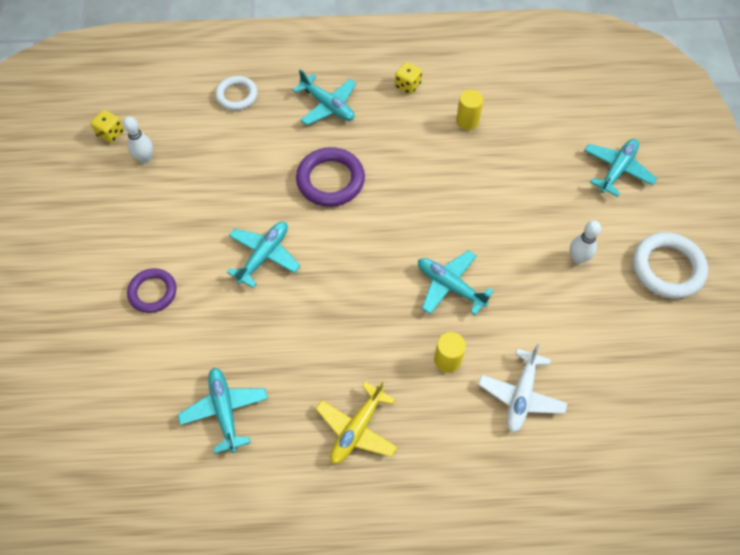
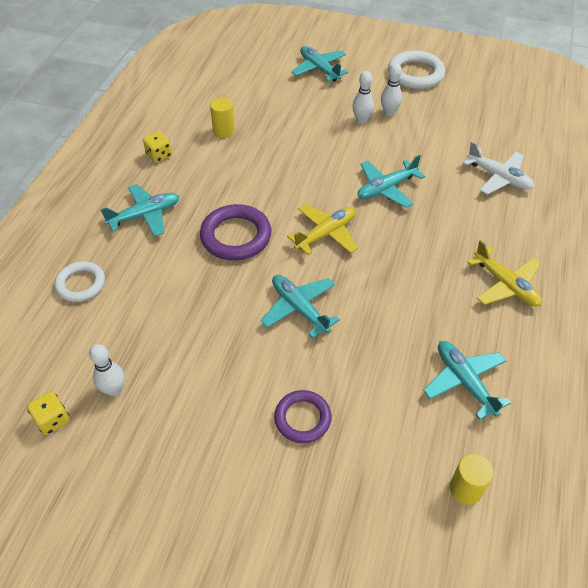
camera: 70 degrees left, 10 degrees down
(225, 411) = (464, 381): turquoise plane -> turquoise plane turned 60 degrees clockwise
(362, 250) = (325, 234): none -> yellow plane
(447, 360) = (455, 210): yellow cylinder -> yellow cylinder (465, 489)
(549, 235) = (361, 120): none -> white bowling pin

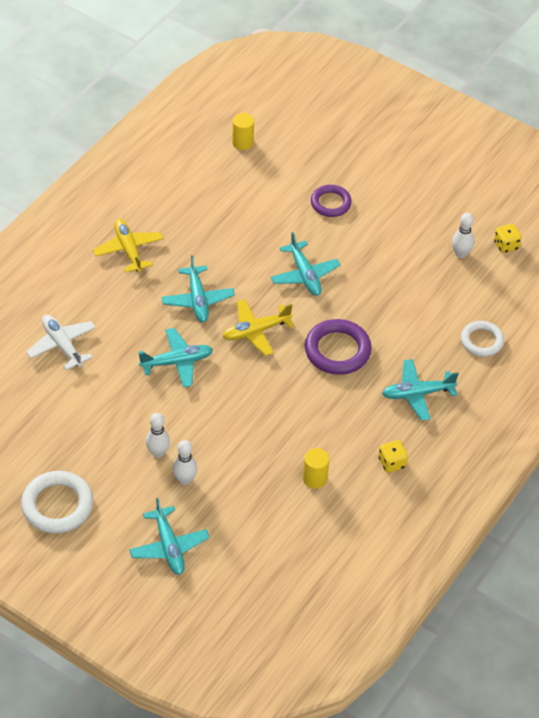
camera: 165 degrees left, 0 degrees up
(389, 112) = (122, 455): white bowling pin -> white bowling pin (185, 479)
(464, 381) = (206, 196): turquoise plane -> turquoise plane (197, 300)

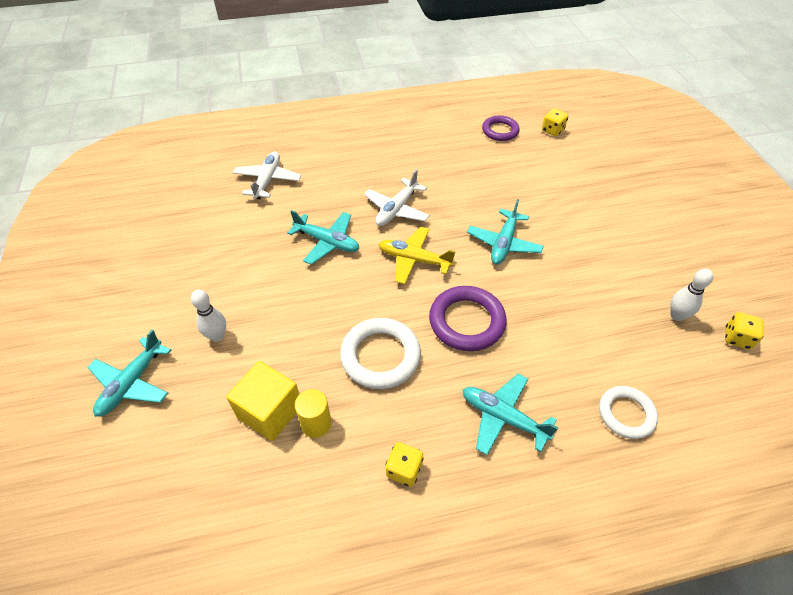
camera: 45 degrees right, 0 degrees up
(57, 505) = (113, 284): white ring -> white ring (380, 356)
(128, 250) = (388, 150): yellow plane -> none
(158, 452) = (227, 299): white bowling pin -> none
(197, 300) = (397, 209): turquoise plane -> white plane
(242, 142) = (552, 130): yellow cylinder -> yellow dice
(279, 493) = (270, 411): none -> yellow cube
(330, 203) = (583, 205): purple ring -> purple ring (500, 131)

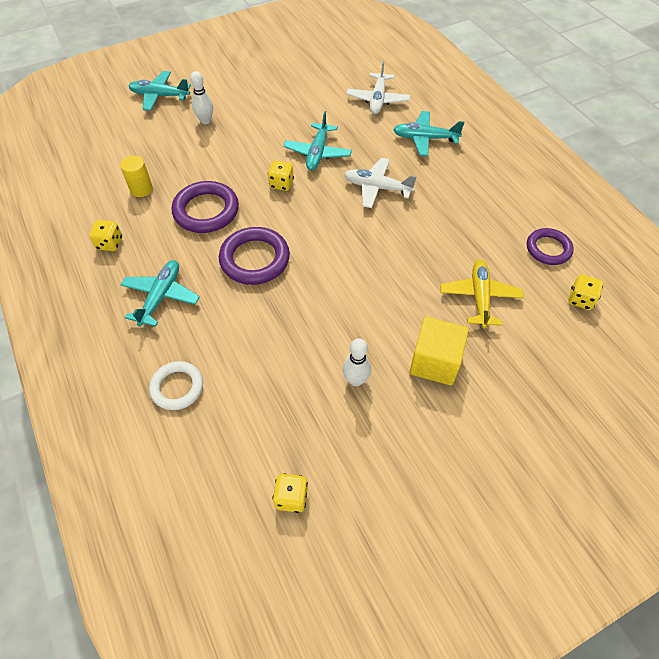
camera: 75 degrees right, 5 degrees up
(267, 180) = (378, 100): white plane -> white plane turned 105 degrees clockwise
(270, 411) = (148, 164): yellow cube -> yellow cube (435, 362)
(362, 280) = (281, 184): none -> yellow dice
(380, 356) = (206, 211): white ring -> purple ring
(414, 260) = (316, 212): yellow plane -> yellow plane (479, 297)
(503, 243) = (362, 274): turquoise plane -> turquoise plane (425, 139)
(677, 315) = (308, 435): white bowling pin -> white bowling pin (356, 380)

